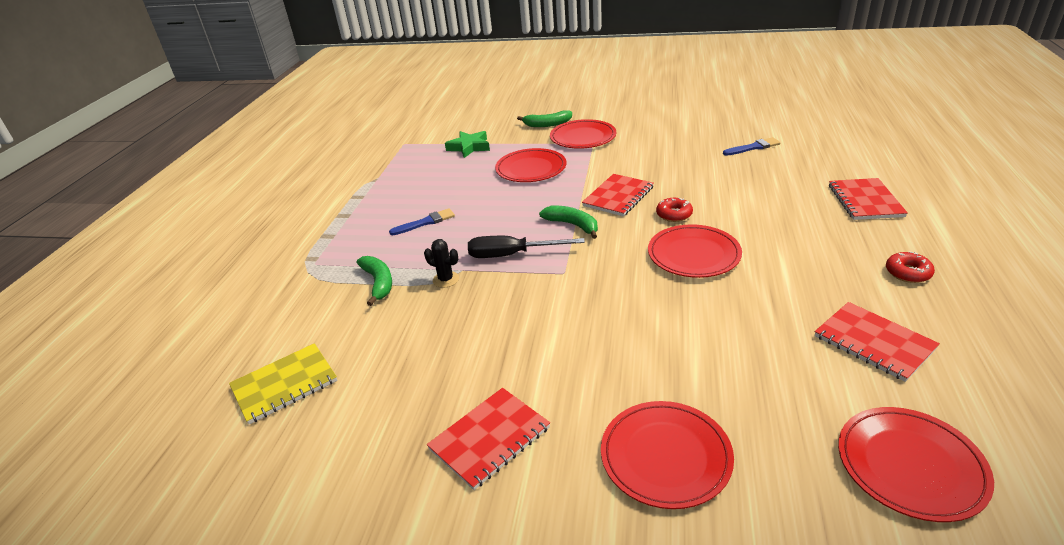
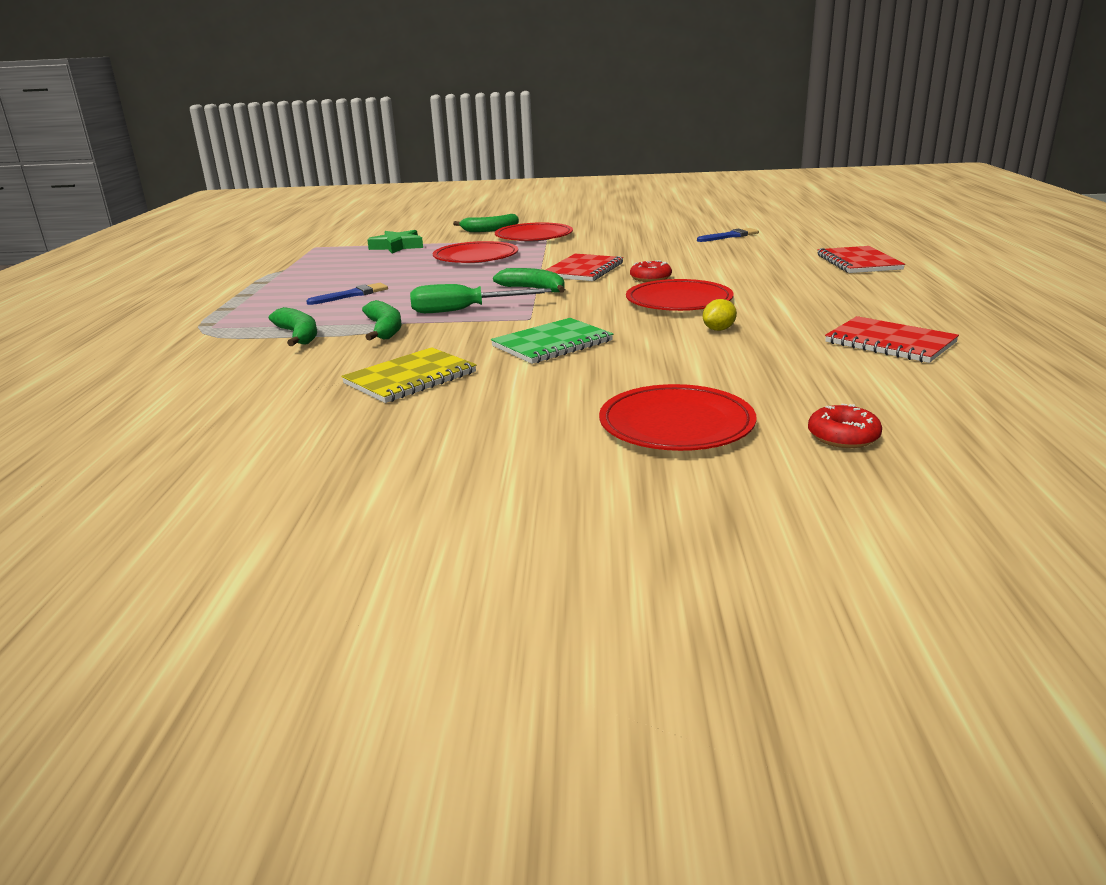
camera: 10 degrees left, 10 degrees down
(284, 384) = (184, 408): yellow notebook -> yellow notebook (410, 378)
(446, 279) = (385, 329): black cactus -> green banana
(490, 438) = (461, 427): red notebook -> none
(512, 255) = (464, 310): black screwdriver -> green screwdriver
(578, 315) = (552, 344): none -> green notebook
(722, 305) = (719, 329): none -> yellow lemon
(908, 273) = (914, 301): red donut -> red donut (843, 436)
(910, 465) = (948, 412): red plate -> none

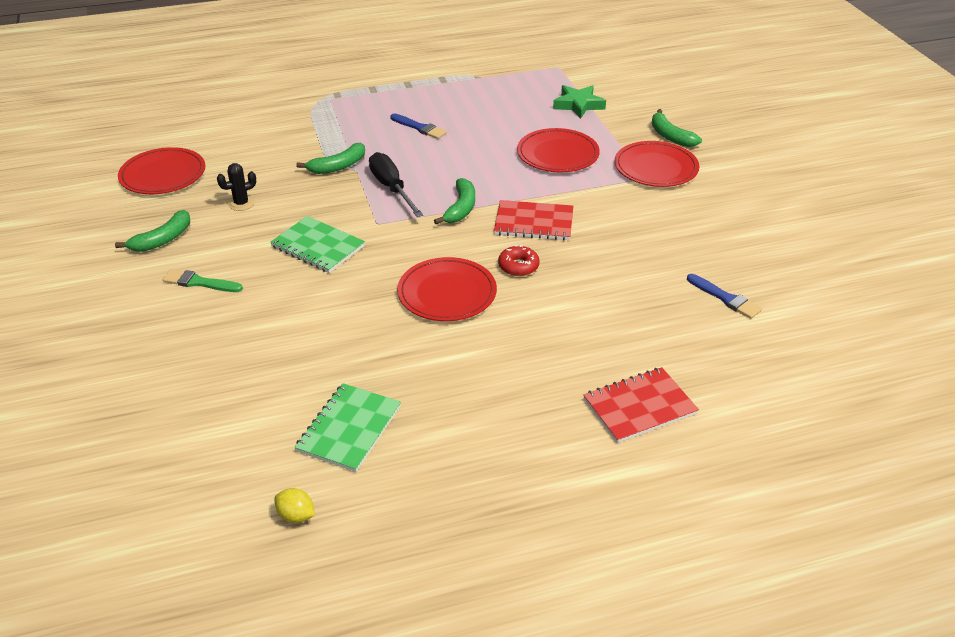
camera: 70 degrees right, 15 degrees up
(298, 335) = (319, 136): green banana -> green banana (163, 239)
(410, 378) = (241, 203): yellow notebook -> black cactus
(464, 310) = (391, 188): green screwdriver -> black screwdriver
(583, 404) = (199, 282): none -> green brush
(676, 424) = (167, 327): red plate -> red plate (163, 175)
(719, 329) = (368, 325): yellow lemon -> yellow lemon (296, 516)
(843, 436) = (146, 403): red donut -> none
(890, 343) = (349, 429): red notebook -> green notebook

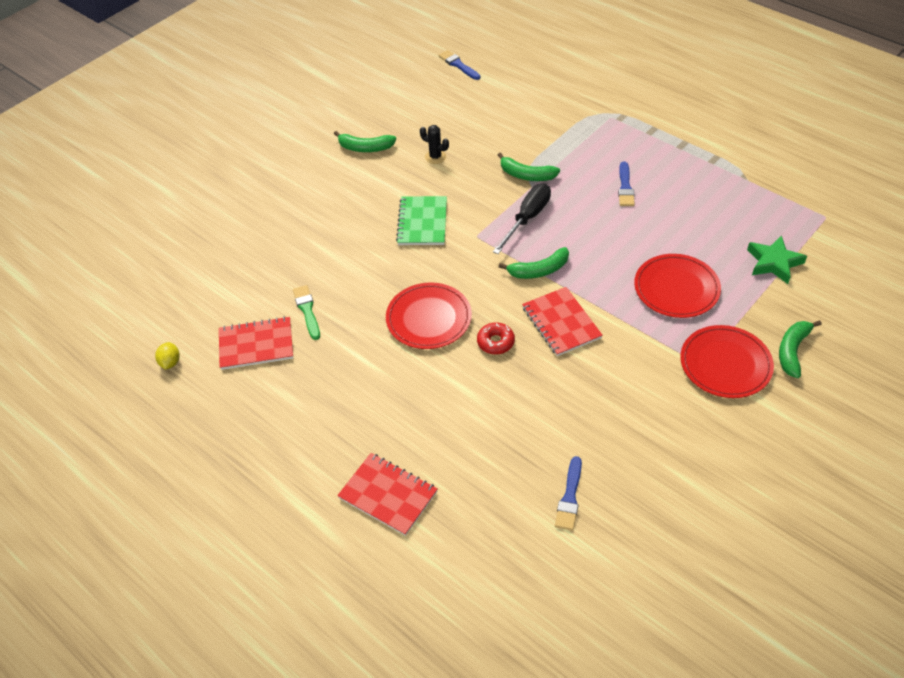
camera: 60 degrees right, 10 degrees up
(136, 140) = (458, 65): none -> blue brush
(163, 175) = (432, 102): red plate -> none
(199, 282) = (337, 191): green brush -> green brush (307, 310)
(349, 429) = (256, 345): green notebook -> red notebook

